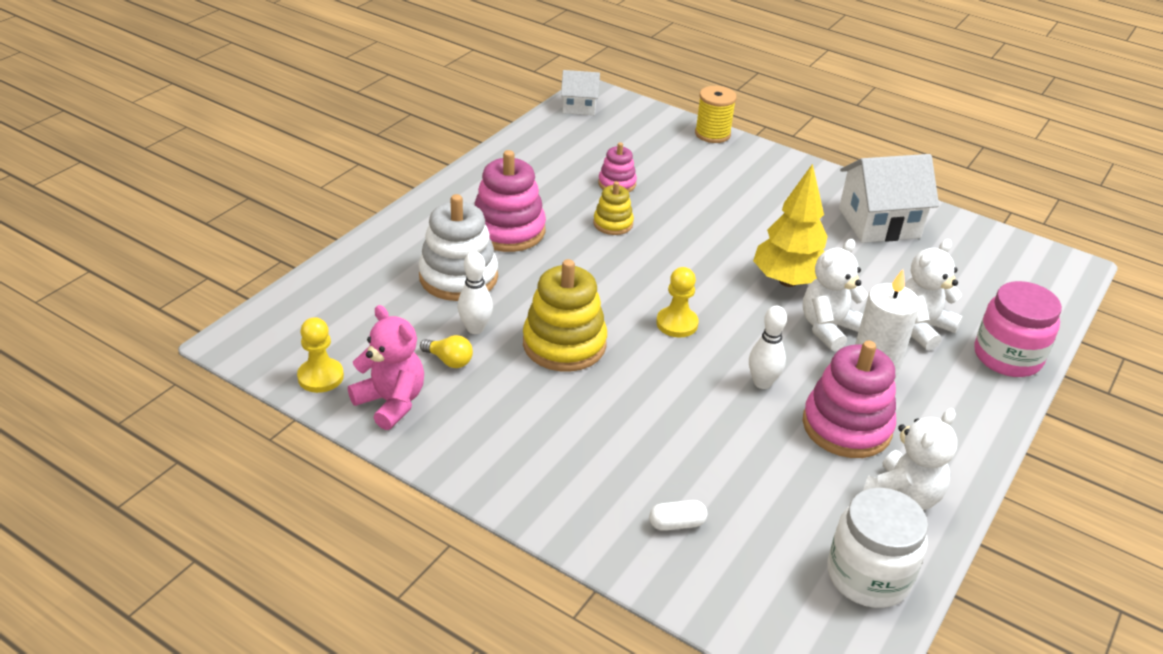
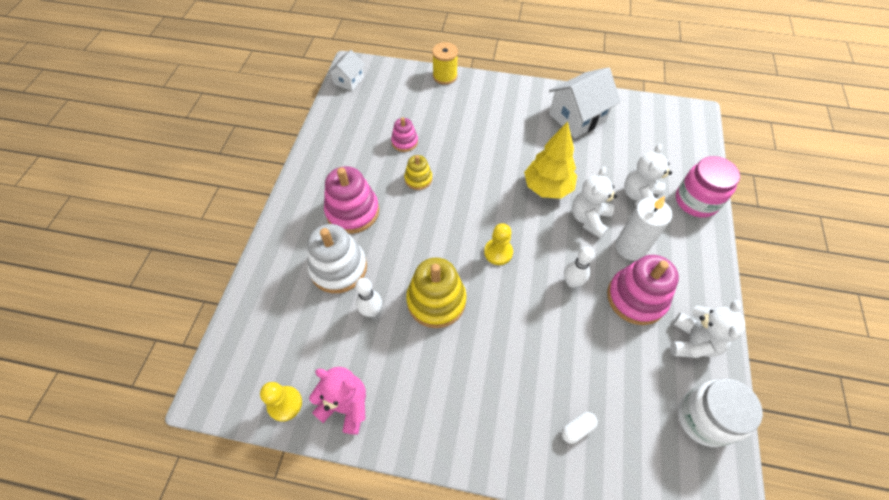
camera: 20 degrees left, 20 degrees up
(449, 360) = (367, 349): yellow light bulb -> none
(579, 106) = (349, 80): white house -> white house turned 45 degrees counterclockwise

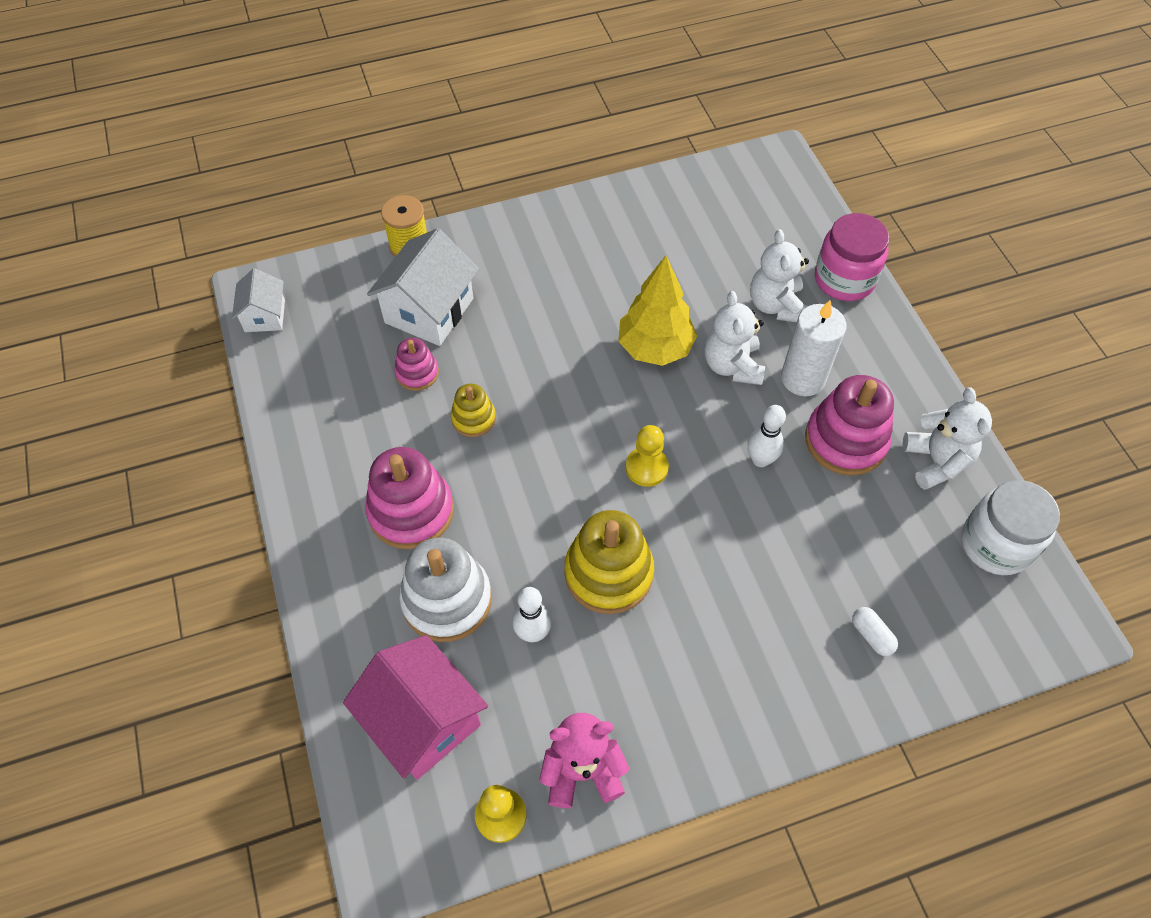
camera: 30 degrees left, 0 degrees up
(282, 326) = (423, 720): none -> pink house
(577, 117) = (634, 229): white house -> white house (429, 310)
(577, 429) = (871, 635): white capsule -> white capsule turned 60 degrees counterclockwise

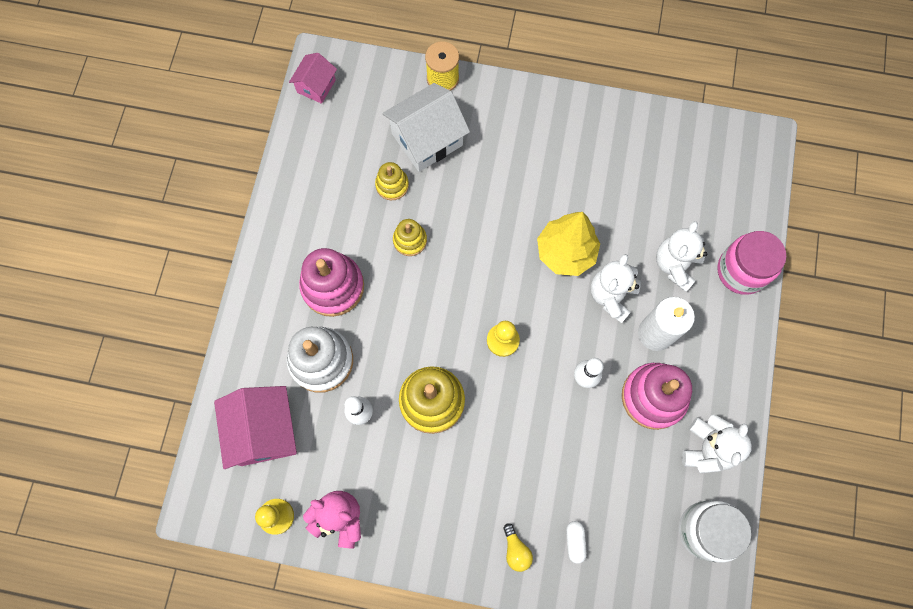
camera: 30 degrees right, 15 degrees up
(265, 316) = (316, 86): white house -> pink house
(417, 373) = (392, 185): pink stacking toy -> yellow stacking toy
(814, 683) = (516, 550): none -> yellow light bulb

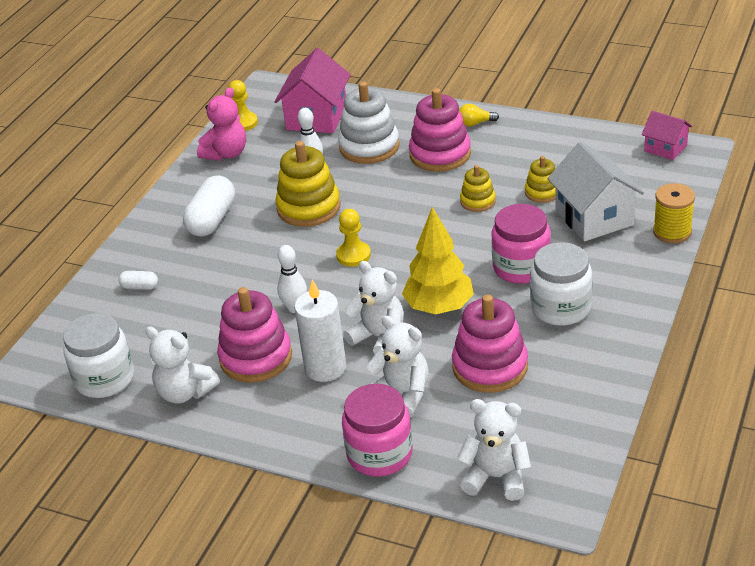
camera: 105 degrees right, 35 degrees down
(264, 431) = (316, 117): pink house -> pink house turned 75 degrees counterclockwise
(460, 498) = (212, 219): none -> white capsule
(503, 192) = (521, 267): none -> pink jar
(516, 550) = (151, 250): yellow light bulb -> yellow light bulb (475, 123)
(552, 157) = (560, 308): none -> white jar
(631, 203) = (490, 367): none -> pink stacking toy
(746, 185) = (496, 477): none -> white teddy bear

